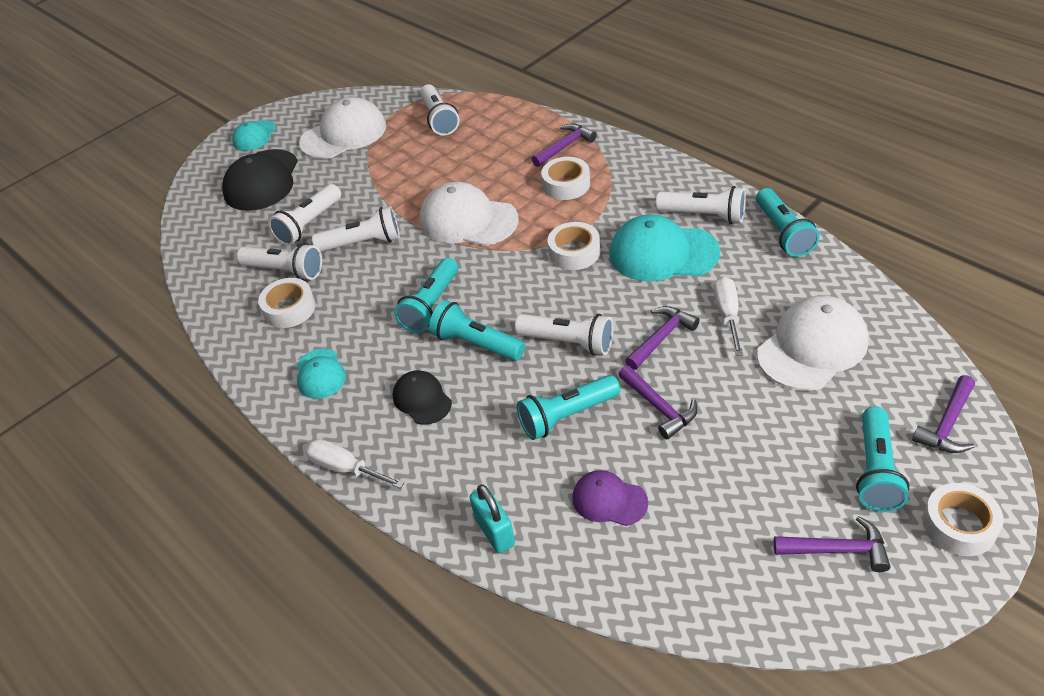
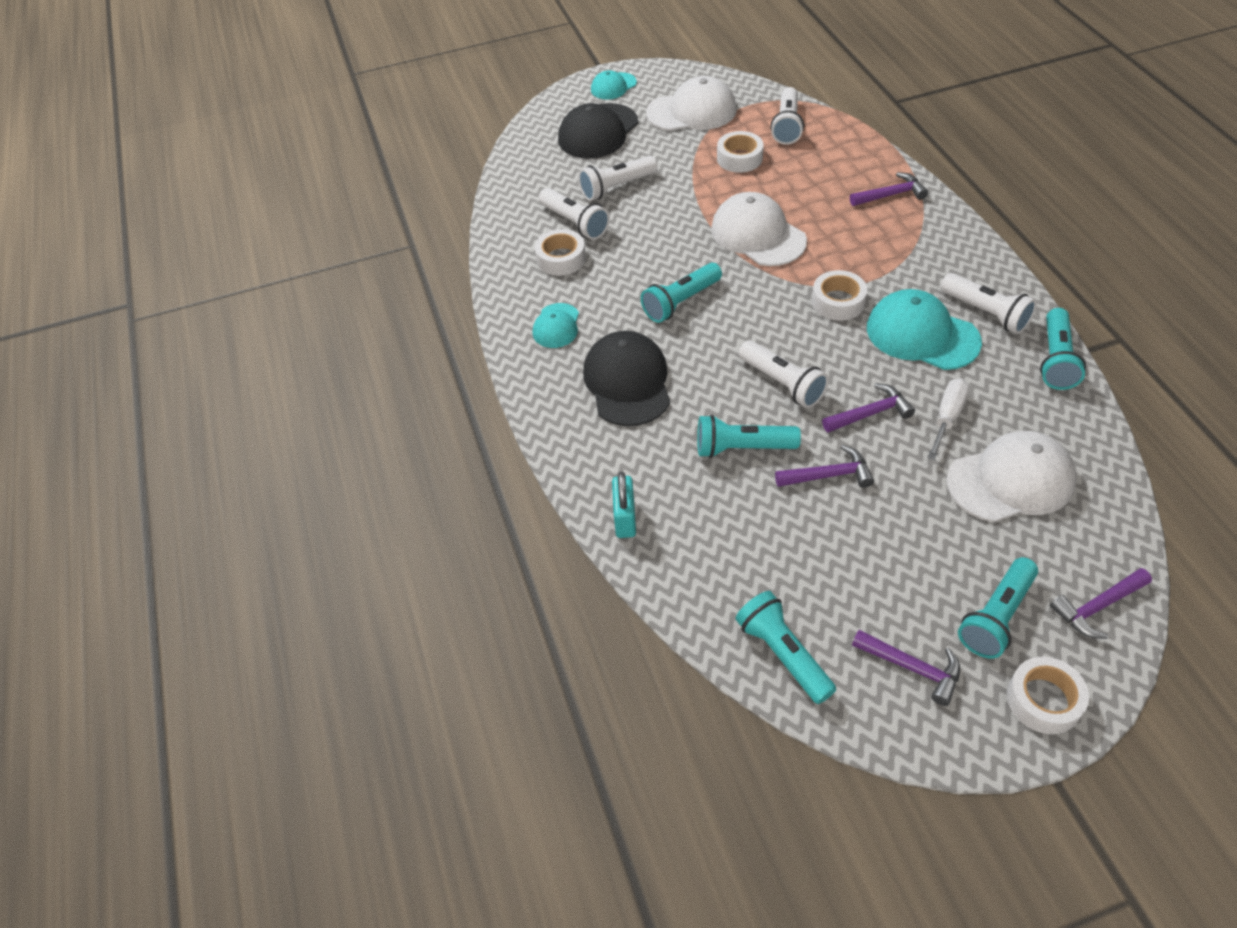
camera: 25 degrees right, 5 degrees up
(345, 468) = (534, 414): white screwdriver -> none
(363, 243) = (653, 222): white flashlight -> none
(422, 399) = (627, 382): black cap -> black cap, size x1.78
(476, 344) = (700, 352): turquoise flashlight -> turquoise flashlight (783, 654)
(566, 184) = (869, 233): white tape -> white tape (739, 158)
(609, 500) = (735, 535): purple cap -> none
(659, 407) = (829, 475): purple hammer -> purple hammer turned 90 degrees counterclockwise

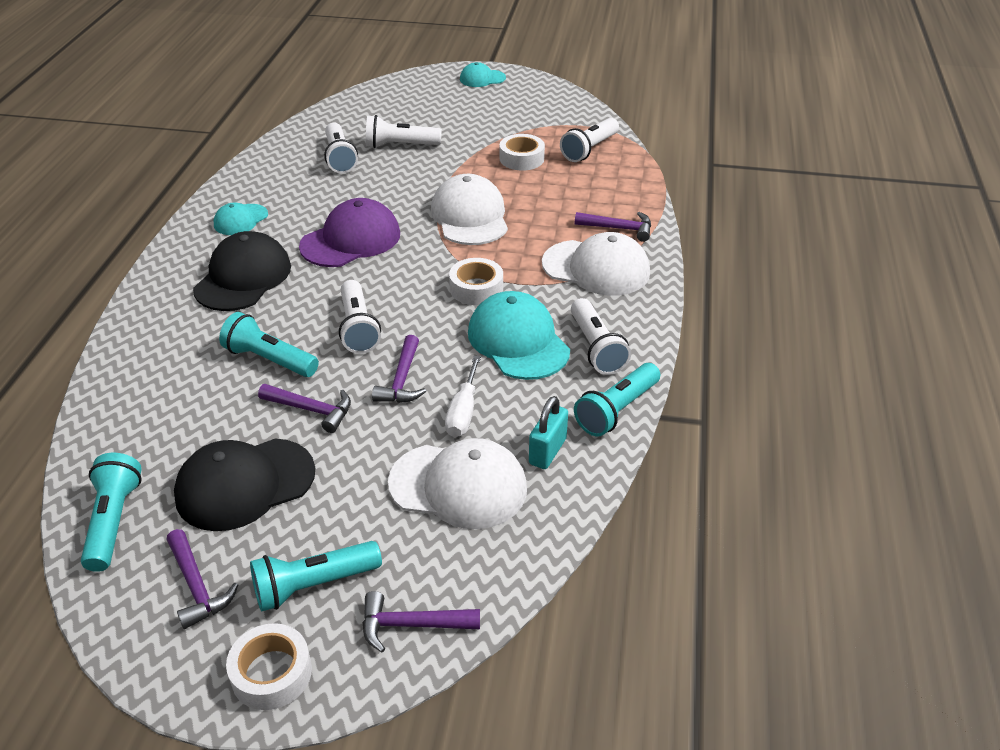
camera: 25 degrees right, 10 degrees down
(561, 259) = (300, 177): white tape -> none
(598, 132) = (432, 104): black cap -> black cap (244, 484)
(625, 518) = (124, 368): turquoise padlock -> turquoise padlock (547, 451)
(681, 302) = (351, 240): turquoise flashlight -> purple cap
(692, 111) = (523, 114): white cap -> white cap (596, 268)
(870, 413) = (402, 380): purple hammer -> purple hammer turned 90 degrees clockwise
(947, 417) = (463, 412): white screwdriver -> white screwdriver turned 135 degrees clockwise

